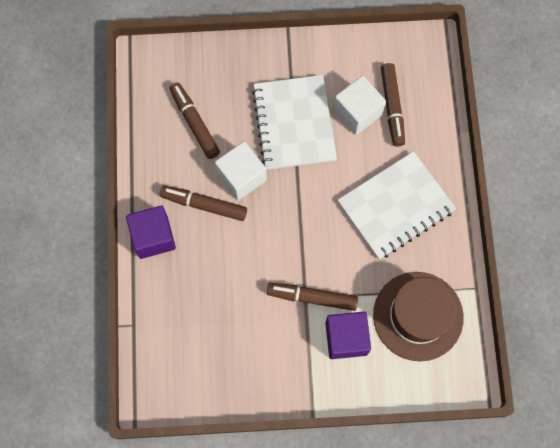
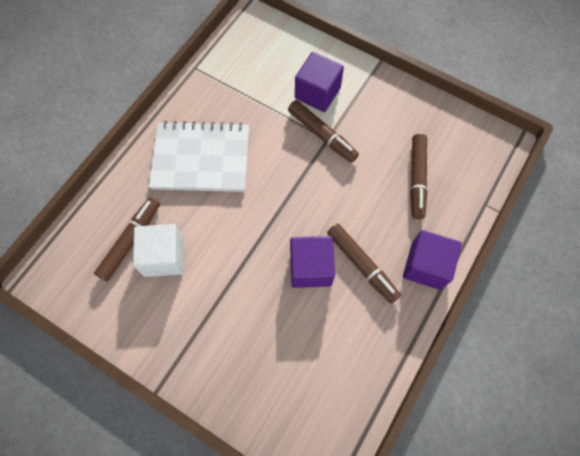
camera: 145 degrees left, 5 degrees down
(194, 123) = (320, 351): brown marker -> brown marker (417, 179)
(241, 177) = (310, 268): white cube -> purple cube
(294, 124) = (227, 285): white notebook -> none
(418, 316) = (252, 75): brown hat -> none

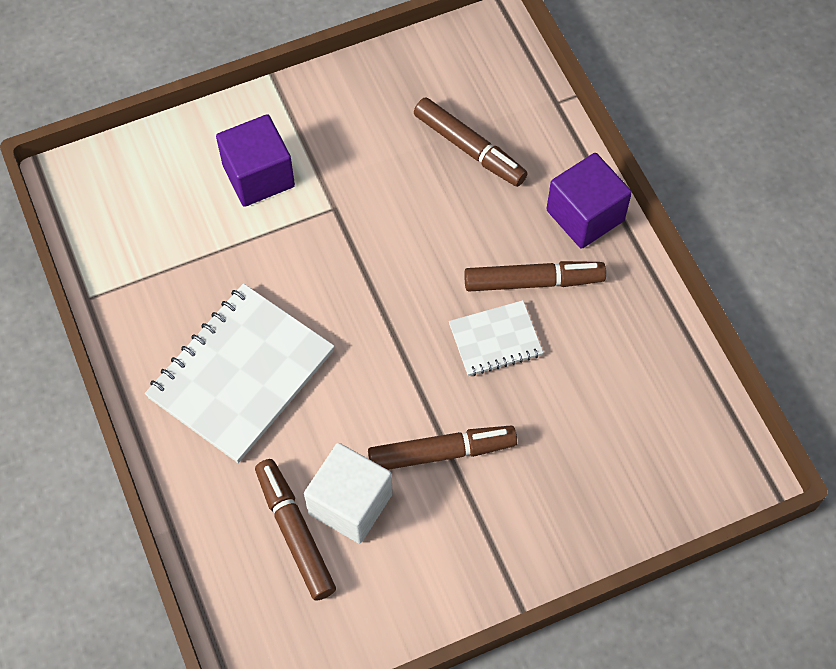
camera: 55 degrees left, 5 degrees down
(310, 268) = (495, 340): purple cube -> white notebook
(322, 135) = (325, 210): brown marker -> brown marker (441, 452)

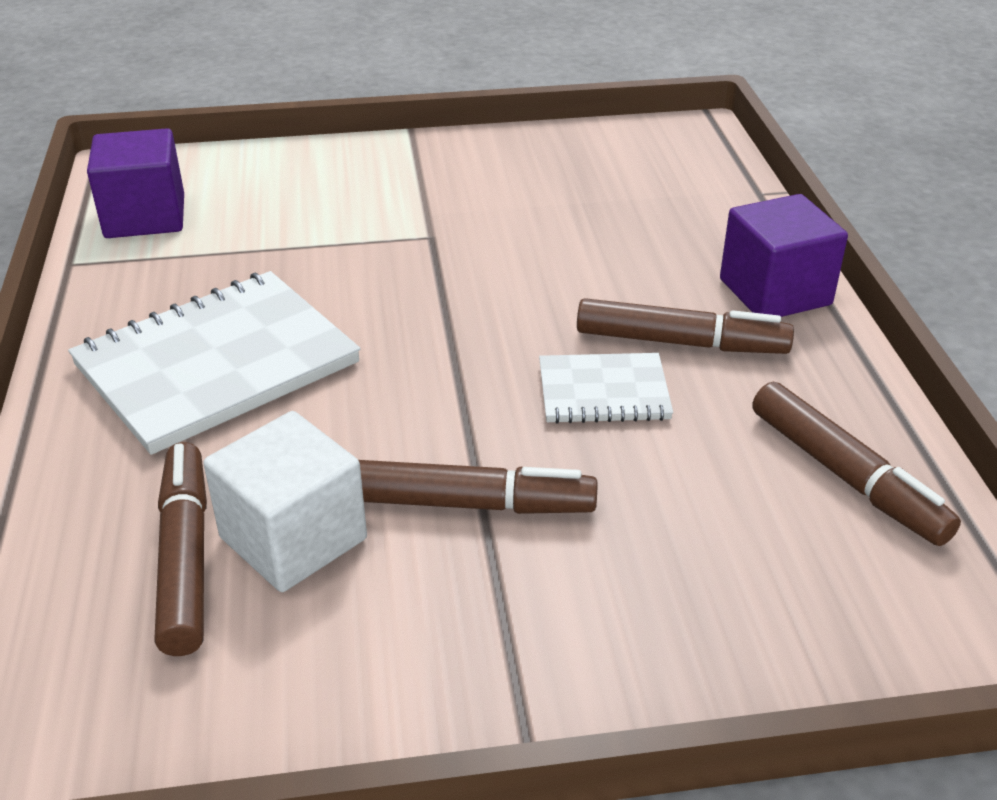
camera: 15 degrees right, 25 degrees down
(258, 176) = (349, 197): purple cube -> purple cube (145, 217)
(469, 148) = (630, 213): brown marker -> brown marker (846, 476)

